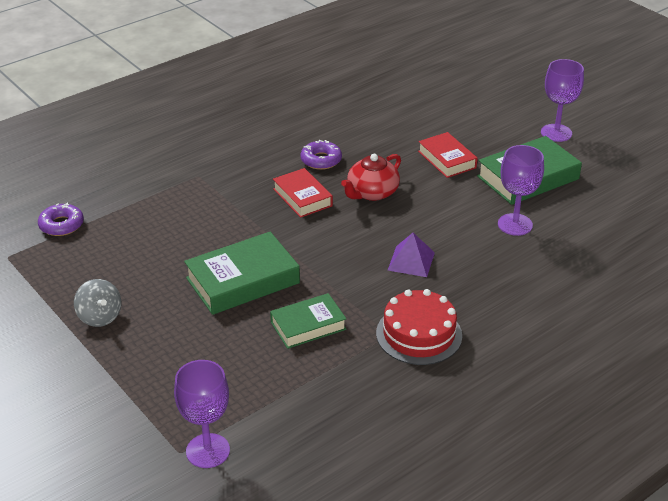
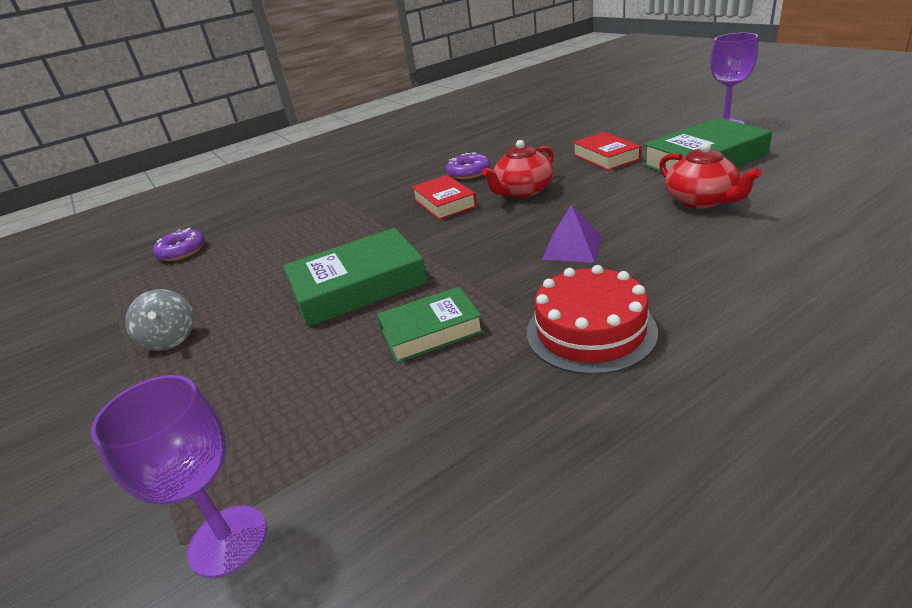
camera: 10 degrees right, 5 degrees down
(515, 224) = (701, 200): purple goblet -> red teapot

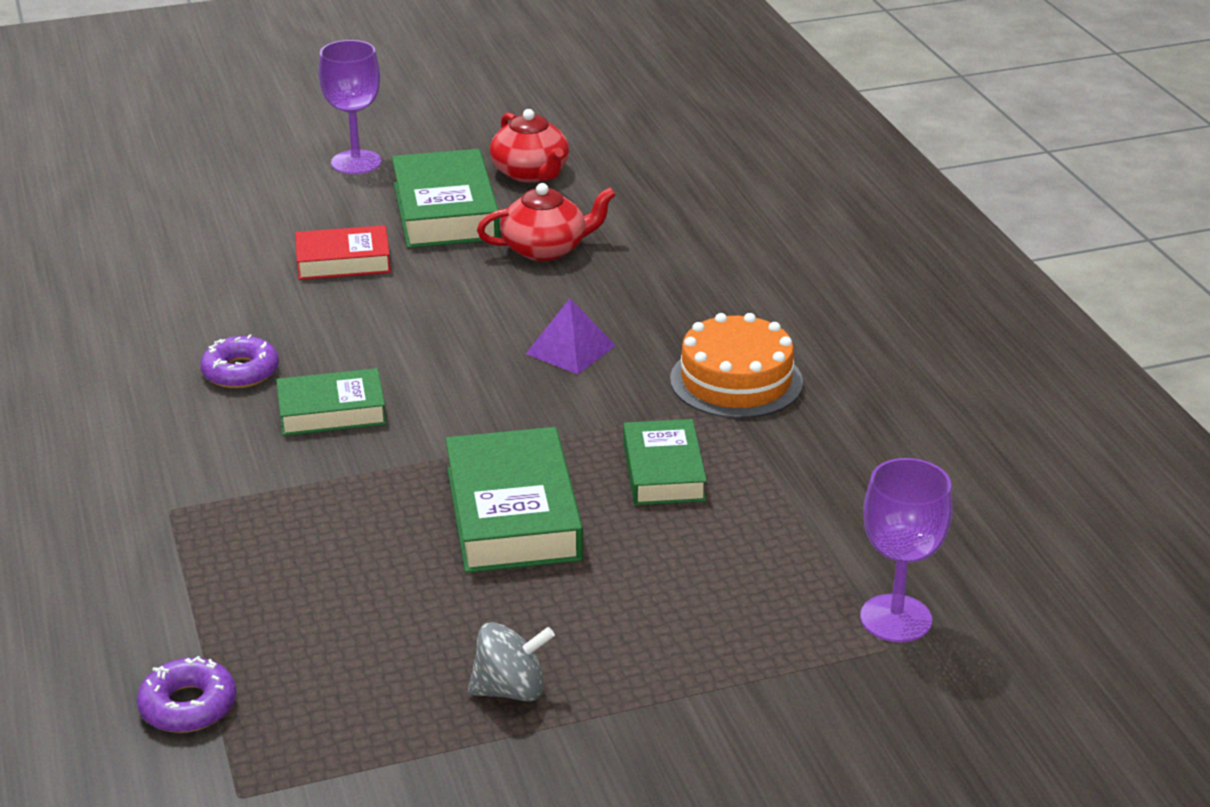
camera: 80 degrees left, 0 degrees up
(444, 203) = (331, 411): red book -> green book
(522, 191) = (373, 344): red teapot -> red teapot (531, 173)
(590, 331) = (736, 381): red cake -> orange cake

